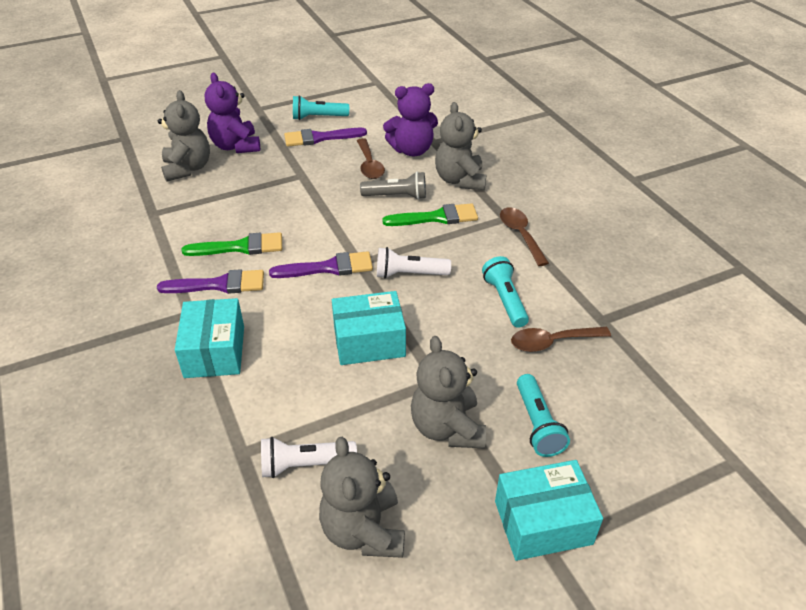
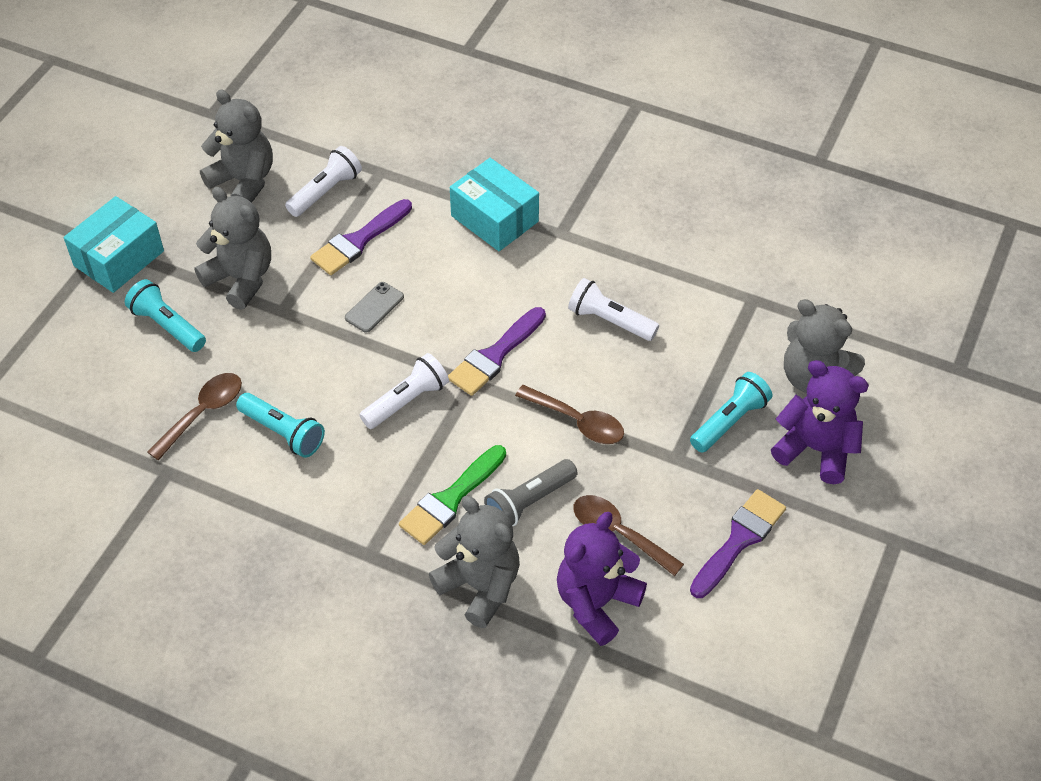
camera: 140 degrees right, 10 degrees up
(219, 285) = (573, 272): purple brush -> purple brush (358, 241)
(240, 247) = (609, 321): green brush -> white flashlight
(318, 117) = (794, 581): turquoise flashlight -> turquoise flashlight (729, 421)
(369, 341) = (374, 307): turquoise box -> grey phone
(520, 235) = (331, 538): brown spoon -> brown spoon (577, 421)

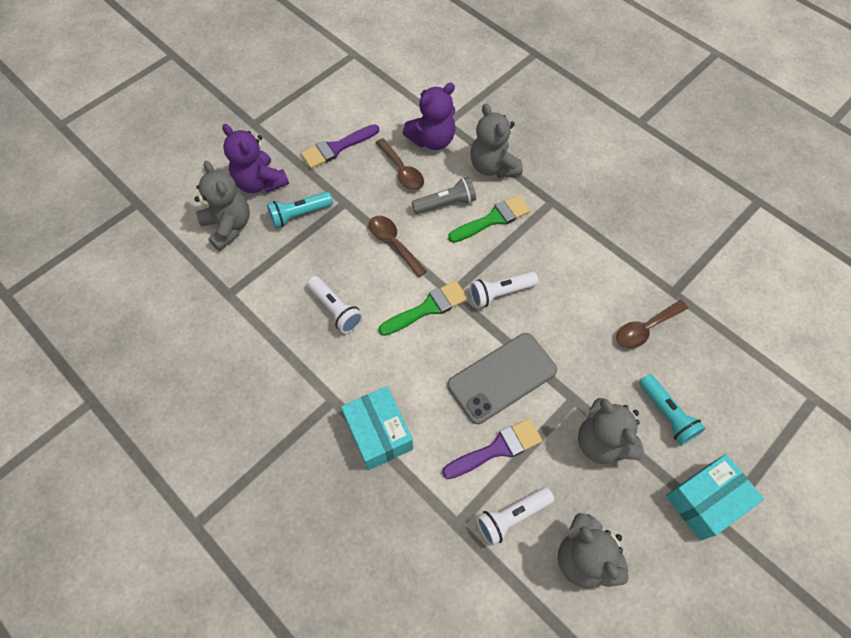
camera: 160 degrees left, 10 degrees up
(283, 432) = (590, 296): turquoise flashlight -> none
(374, 307) = (502, 378): grey phone -> grey phone, size x2.16
(495, 355) = (427, 308): purple brush -> green brush

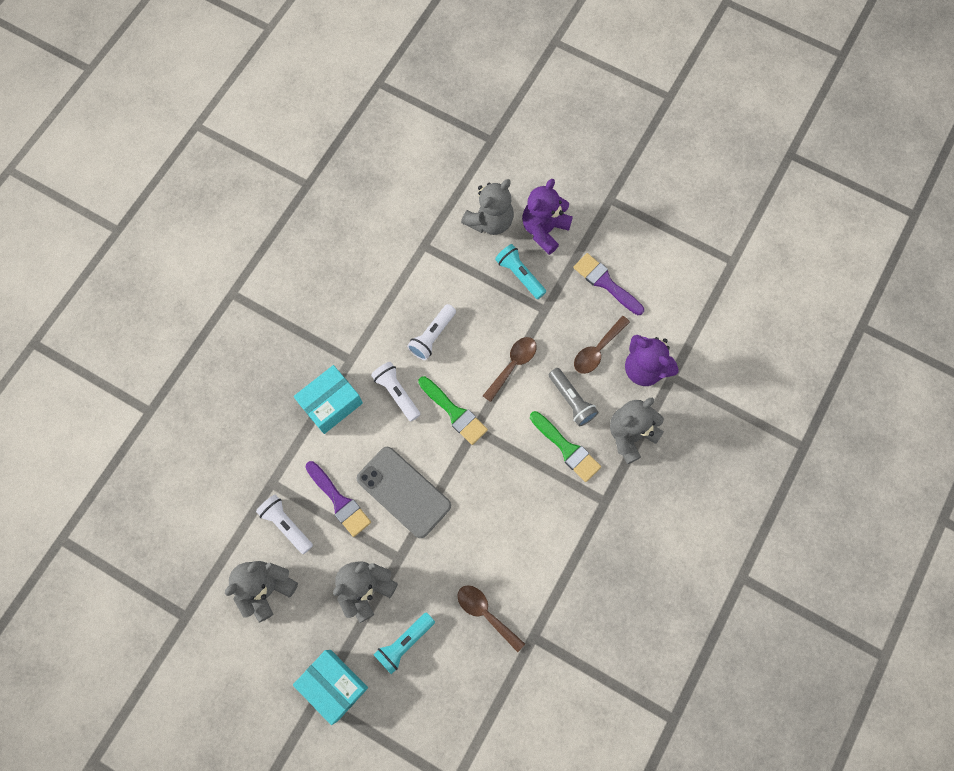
camera: 75 degrees right, 10 degrees up
(500, 293) = (487, 473): white flashlight -> white flashlight (396, 393)

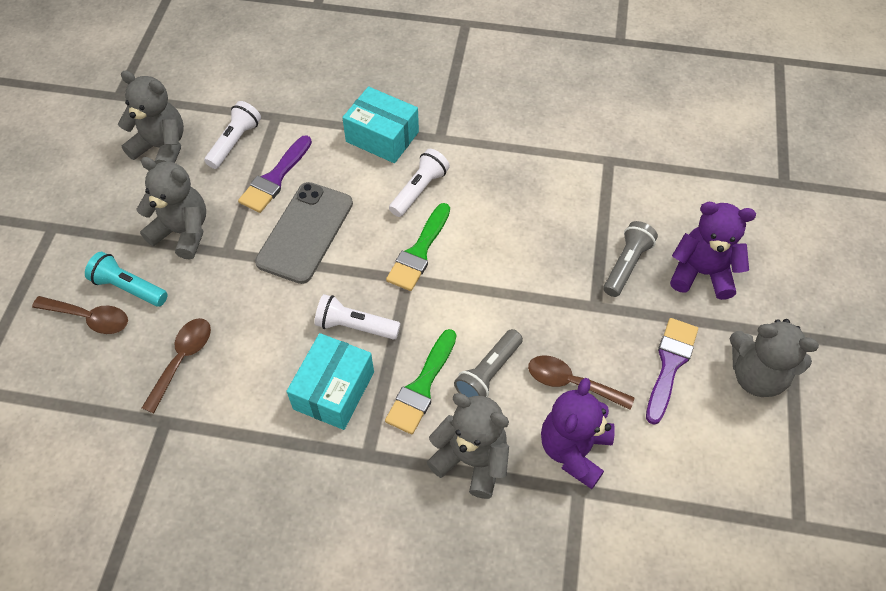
camera: 70 degrees right, 15 degrees down
(333, 685) = (69, 237): turquoise box -> turquoise box (334, 390)
(432, 336) = (503, 202): white flashlight -> white flashlight (355, 326)
(490, 221) = (678, 213): grey teddy bear -> grey teddy bear (756, 375)
(513, 365) = (505, 293): brown spoon -> brown spoon (90, 318)
(519, 275) = (626, 265): turquoise flashlight -> grey flashlight

